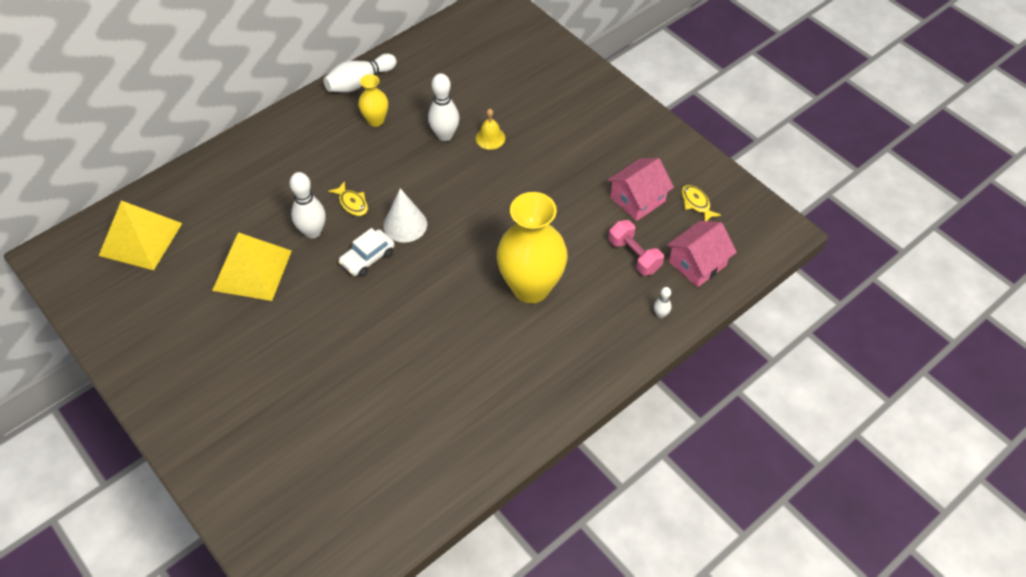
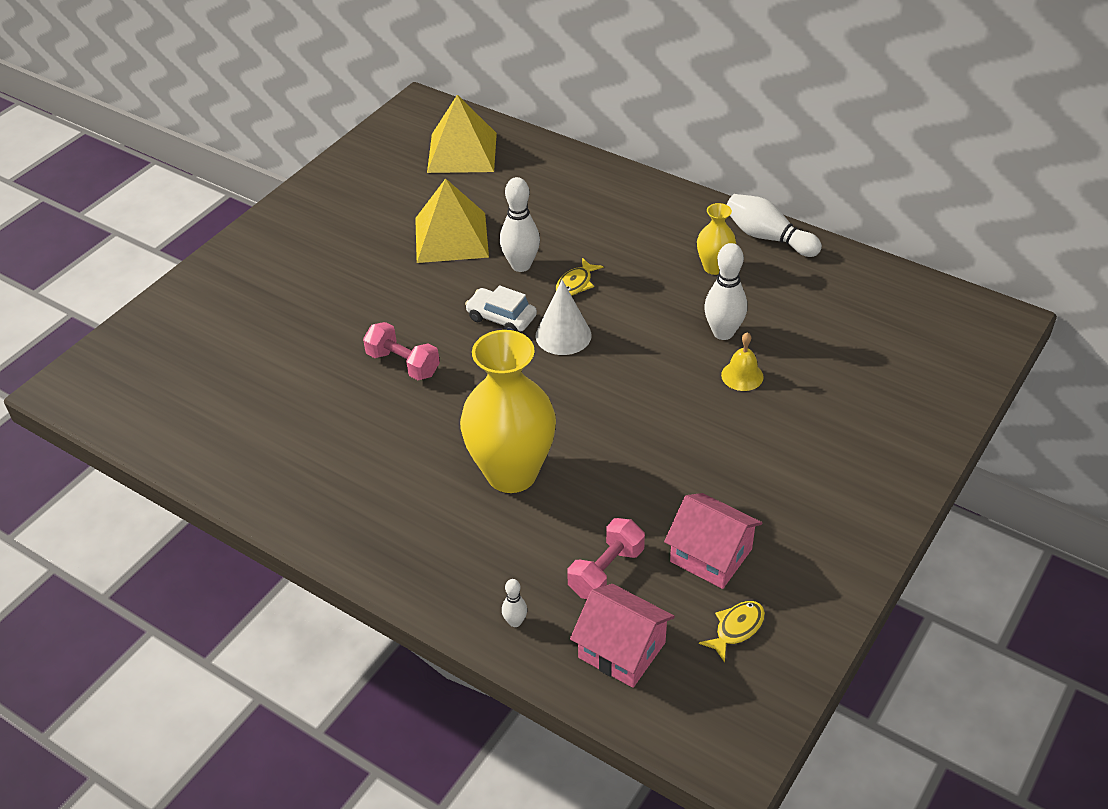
camera: 75 degrees right, 10 degrees down
(390, 332) = (403, 364): none -> pink dumbbell

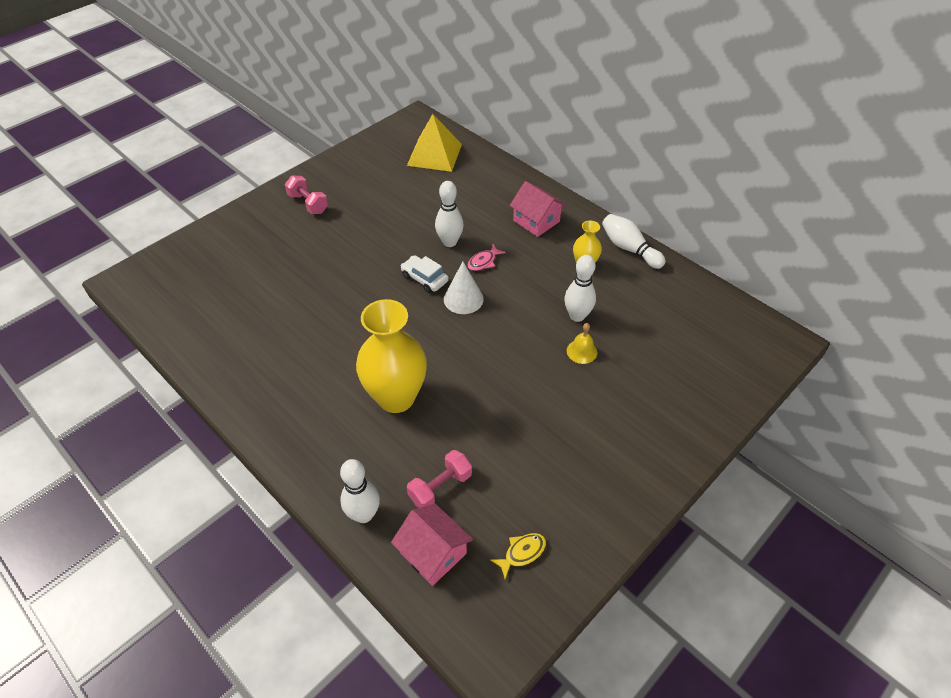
camera: 10 degrees right, 5 degrees up
(403, 364) = (347, 302): pink dumbbell -> pink dumbbell (308, 203)
(451, 237) = (408, 214): yellow pyramid -> none
(515, 622) = (364, 514): white bowling pin -> white bowling pin, size x2.00
(576, 284) = (483, 262): yellow fish -> pink fish
(711, 555) = (520, 489): pink house -> pink house (536, 221)

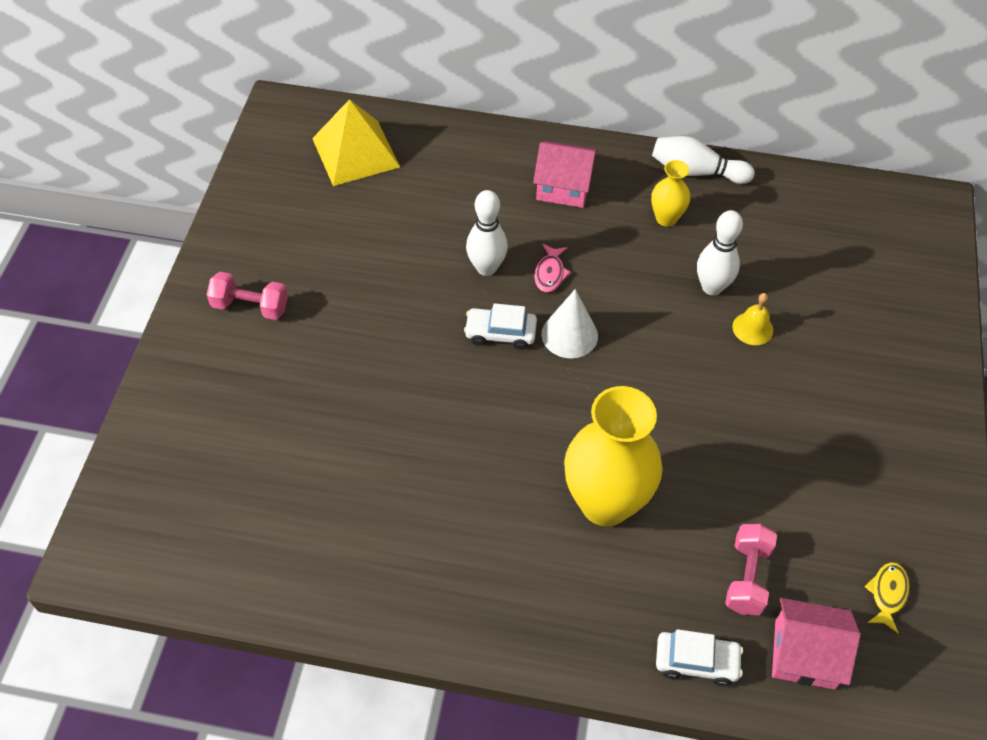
camera: 35 degrees left, 5 degrees up
(364, 514) = (696, 661): white bowling pin -> white car

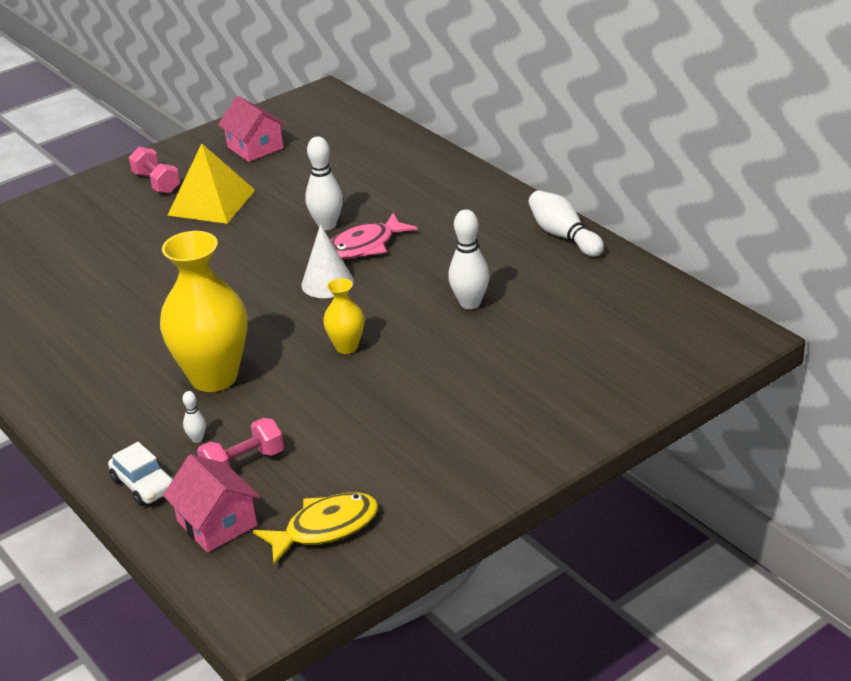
camera: 45 degrees right, 20 degrees down
(355, 152) = (334, 133): yellow pyramid -> yellow pyramid (211, 202)
(500, 333) = (283, 262): white car -> none
(550, 273) = (365, 246): pink fish -> pink fish, size x1.70
(564, 187) = (448, 205): pink house -> pink house (255, 147)
(666, 218) = (497, 252): yellow vase -> yellow vase (346, 347)
(677, 579) = (197, 439): none -> white bowling pin
(752, 328) = (464, 339): yellow bell -> none
(887, 594) = (325, 528): yellow fish -> yellow fish, size x1.70

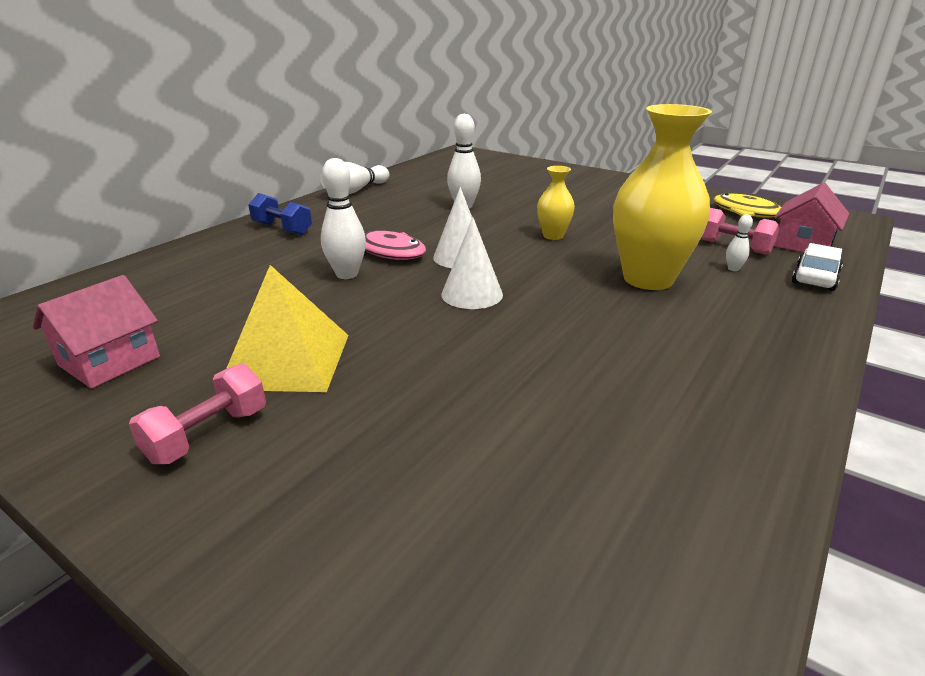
camera: 110 degrees left, 5 degrees down
(251, 279) = (472, 294): none -> white cone
(454, 194) = (282, 229): none -> blue dumbbell

